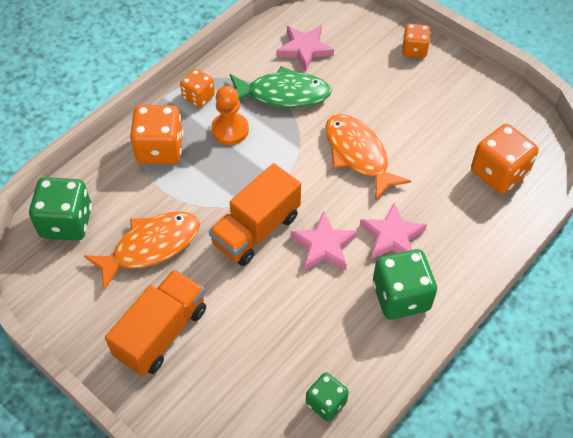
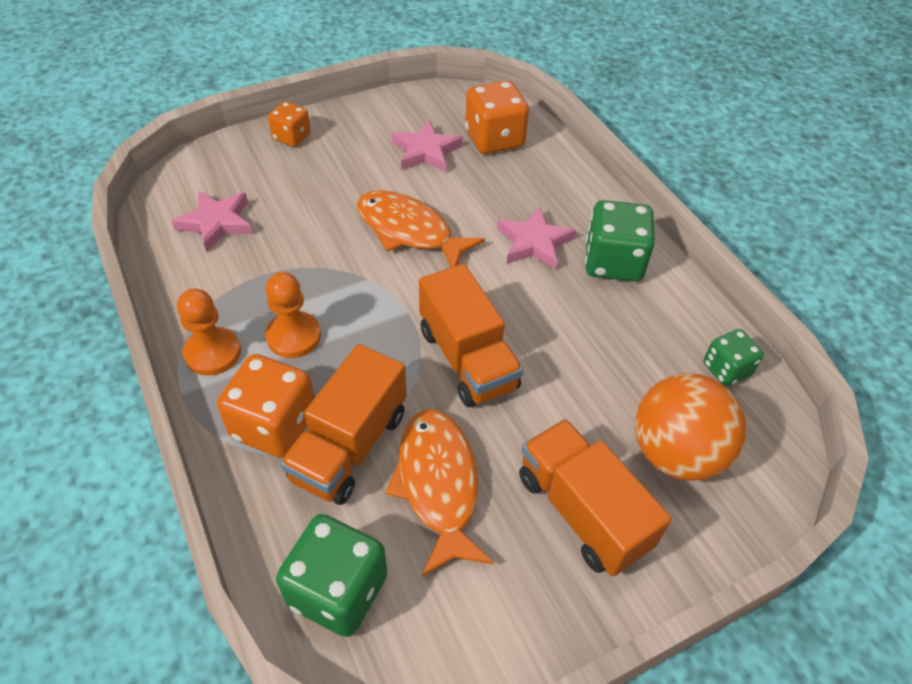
camera: 70 degrees left, 5 degrees down
(160, 191) = (349, 446): none -> orange truck
(198, 97) = (213, 353): orange dice -> orange pawn
(231, 381) = (676, 453): none -> orange ball
(283, 94) = (273, 266): green fish -> none
(324, 246) = (520, 303): pink star -> pink star (426, 151)
(358, 155) = (409, 231): orange fish -> orange fish turned 45 degrees clockwise

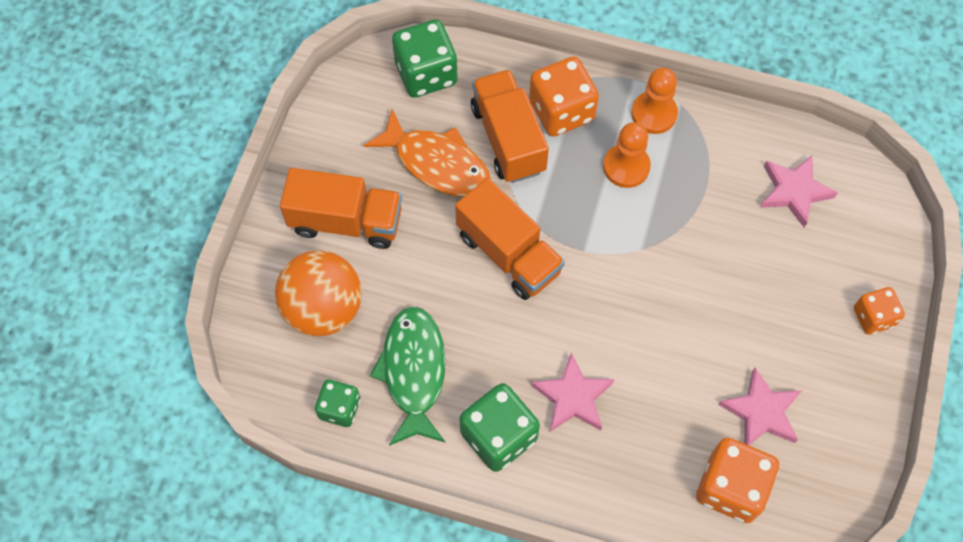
camera: 135 degrees right, 15 degrees up
(409, 231) = (667, 316): orange fish -> none
(467, 359) = (508, 253): orange truck -> orange truck turned 150 degrees counterclockwise
(638, 345) = (413, 372): none -> green fish

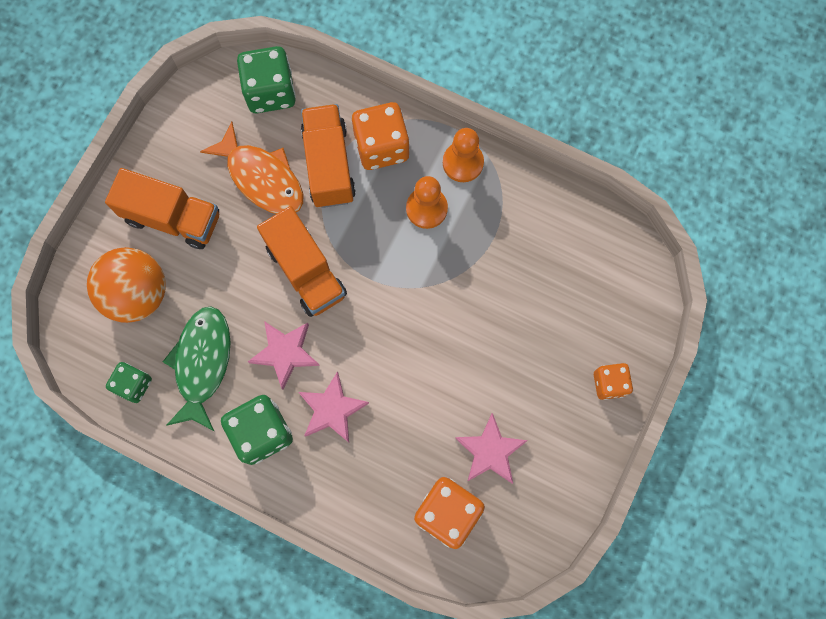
camera: 10 degrees right, 10 degrees up
(794, 191) = (569, 256): pink star -> pink star (285, 353)

